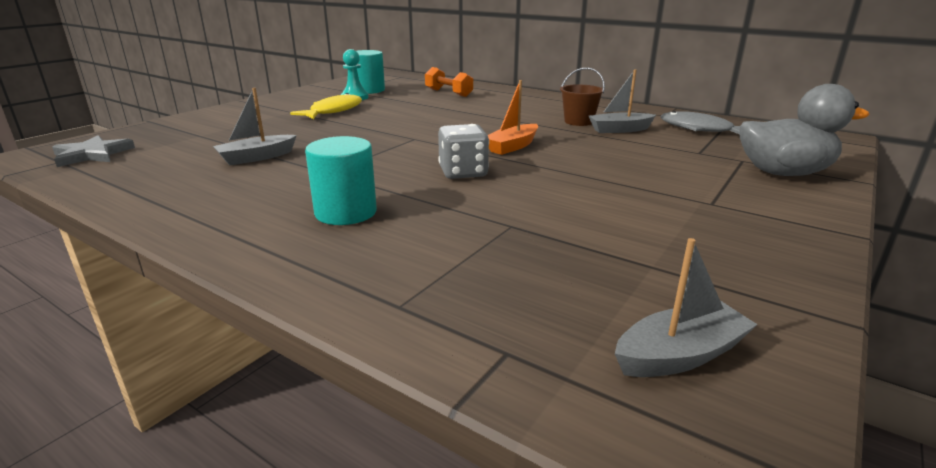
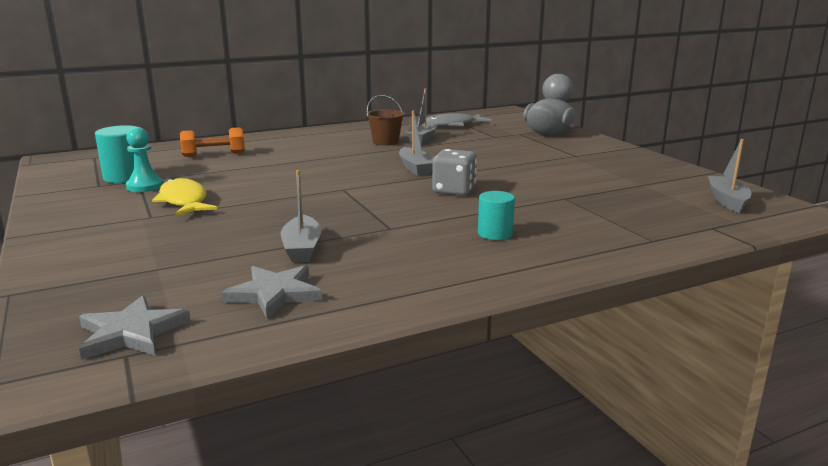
camera: 60 degrees left, 5 degrees down
(160, 170) = (274, 294): none -> grey star
(346, 212) = (495, 233): turquoise cylinder -> turquoise cylinder, size x0.66
(512, 146) = (415, 168): orange boat -> grey boat

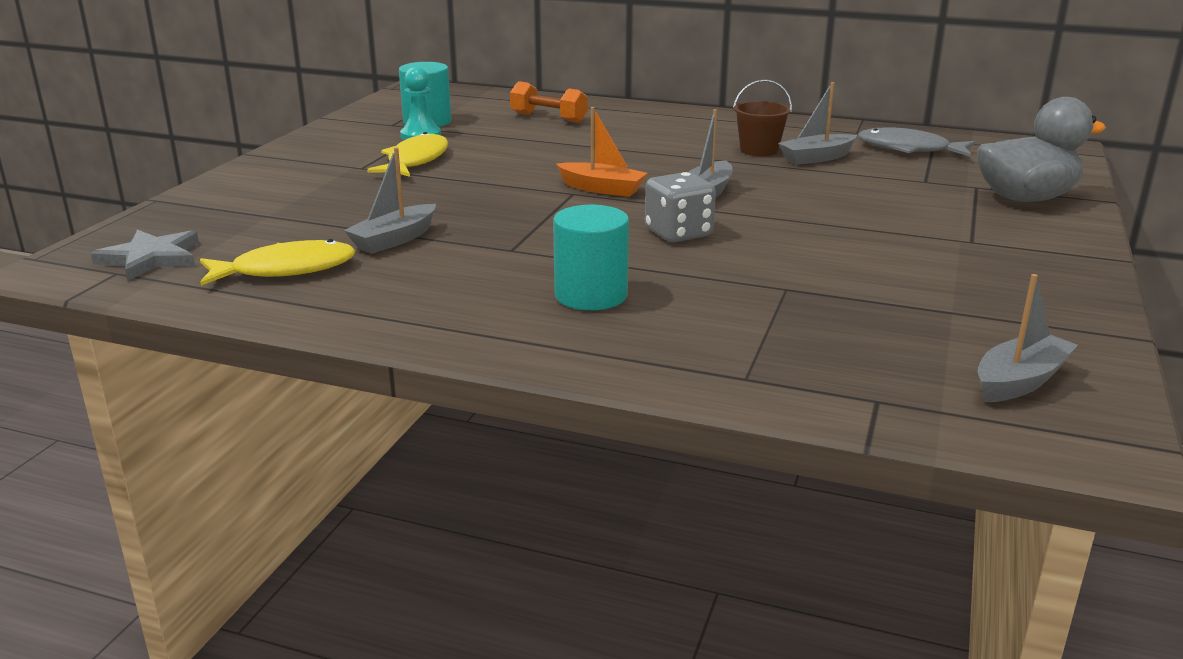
camera: 45 degrees right, 5 degrees up
(274, 294) = (286, 270): grey star -> yellow fish
(354, 182) = (602, 189): none -> orange boat
(495, 233) = (591, 295): turquoise cylinder -> turquoise cylinder, size x1.51

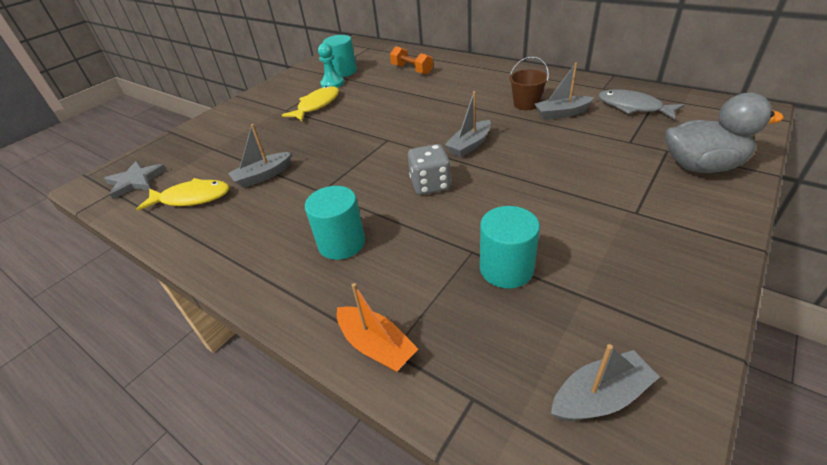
camera: 20 degrees right, 15 degrees up
(602, 189) = (407, 137): orange boat -> orange boat (376, 346)
(842, 299) = (506, 269): none -> turquoise cylinder

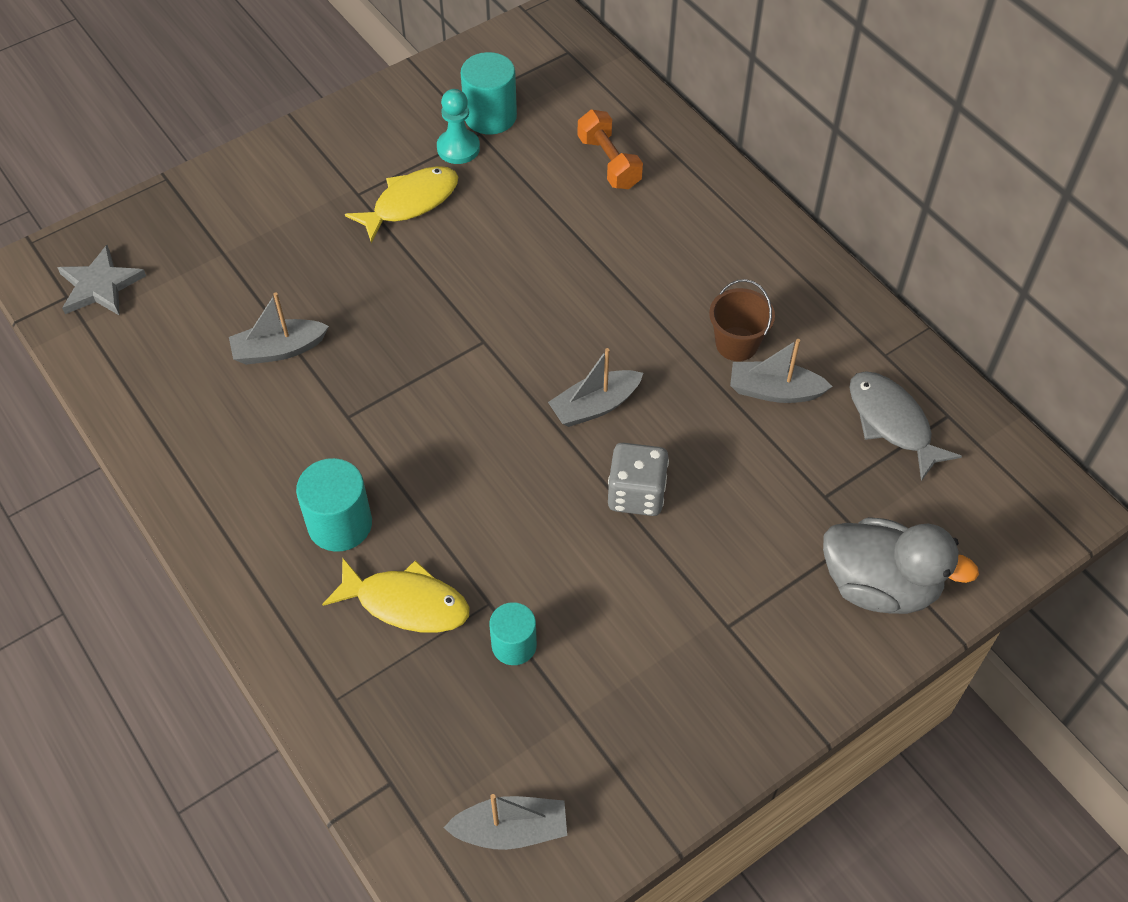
camera: 15 degrees right, 15 degrees up
(192, 198) = (171, 357): yellow fish -> yellow fish (406, 603)
(376, 346) = (322, 686): orange boat -> none
(430, 184) = (498, 465): grey dice -> grey dice (636, 494)
(506, 269) = (514, 645): turquoise cylinder -> turquoise cylinder, size x0.66

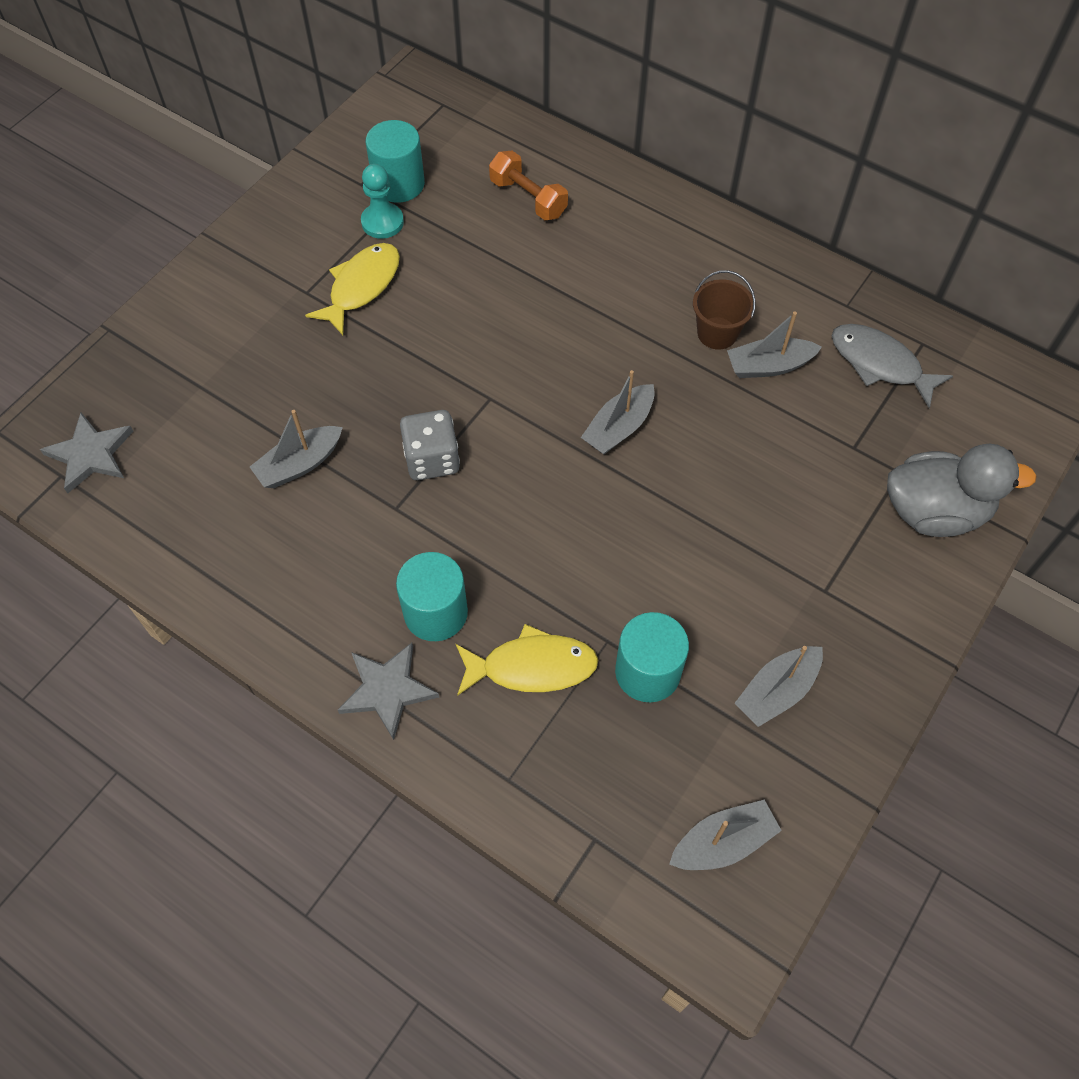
camera: 20 degrees left, 5 degrees up
(263, 580) = (387, 690): none -> grey star
(514, 645) = (647, 672): turquoise cylinder -> turquoise cylinder, size x1.51
(632, 706) = (777, 691): none -> grey boat
(636, 494) = (692, 497): grey dice -> grey dice (432, 459)

